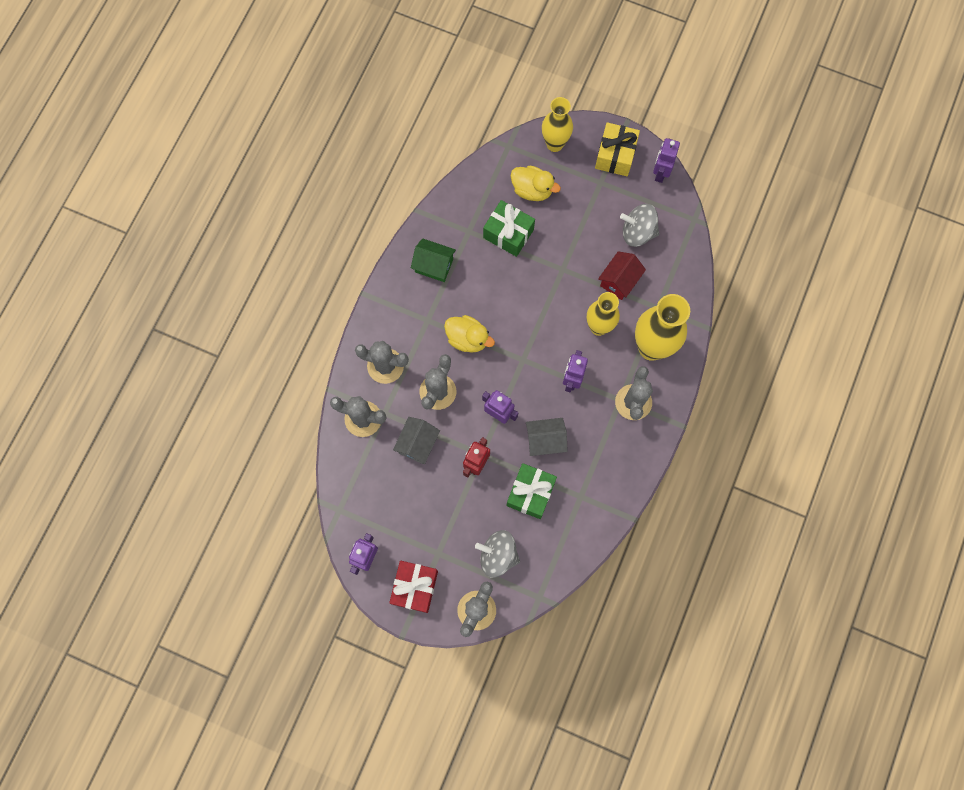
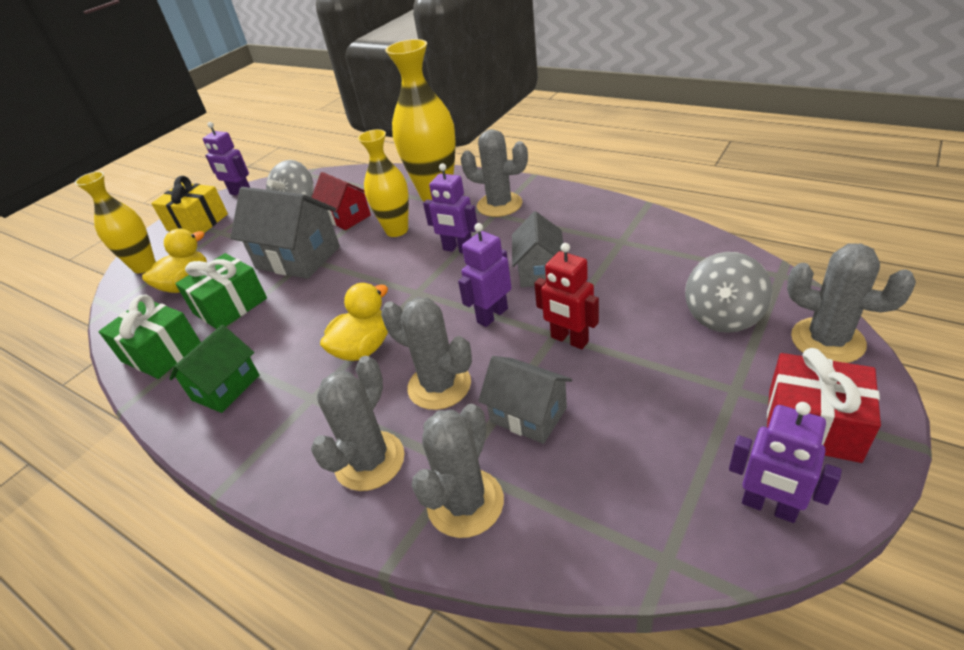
camera: 75 degrees left, 35 degrees down
(530, 493) = (618, 284): green gift -> green gift (161, 352)
(564, 261) = (298, 258): none -> grey house

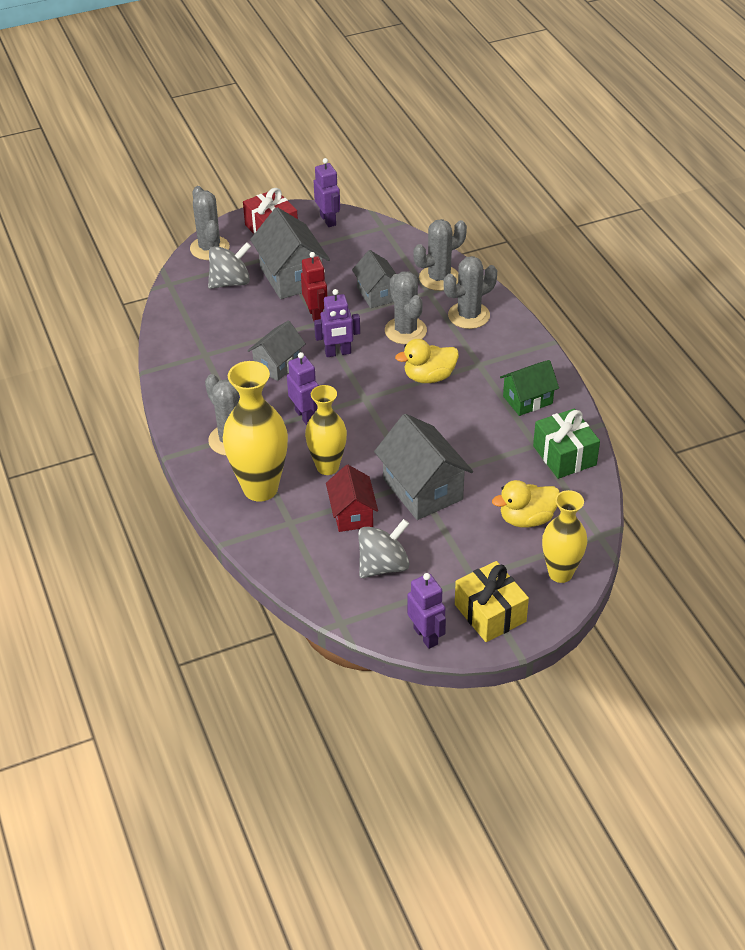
camera: 150 degrees left, 5 degrees up
(230, 306) = (499, 469): green gift -> none
(667, 368) = (291, 277): none -> grey house

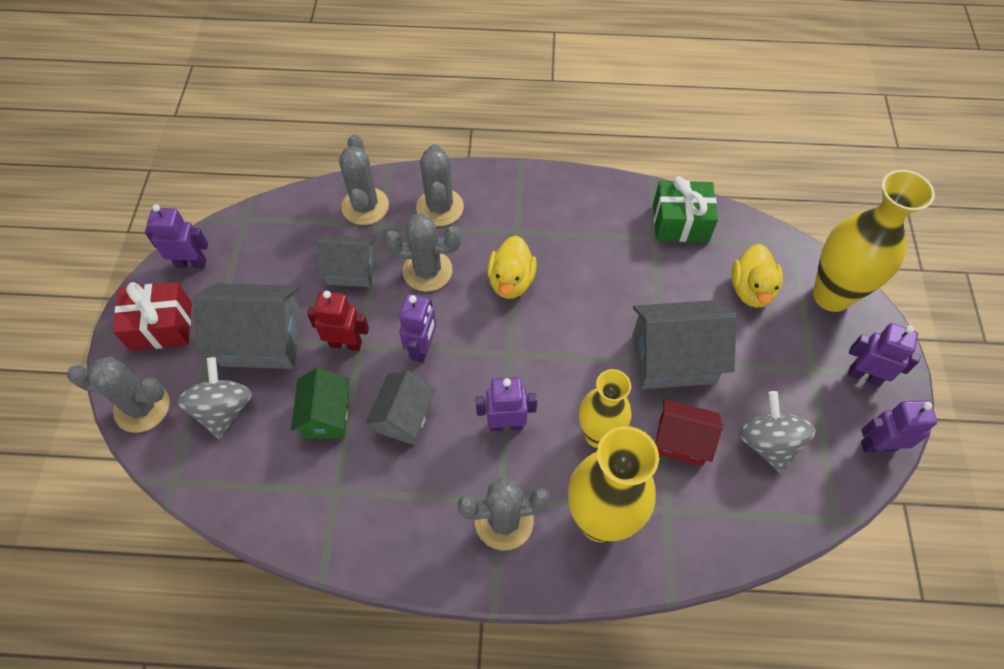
camera: 65 degrees left, 15 degrees up
(278, 364) = (404, 417): grey house -> grey house turned 45 degrees clockwise
(490, 613) = (864, 376): yellow gift -> purple robot
(527, 400) = (590, 216): green house -> green house (326, 415)
(560, 573) = (831, 295): yellow vase -> yellow vase, size x1.52

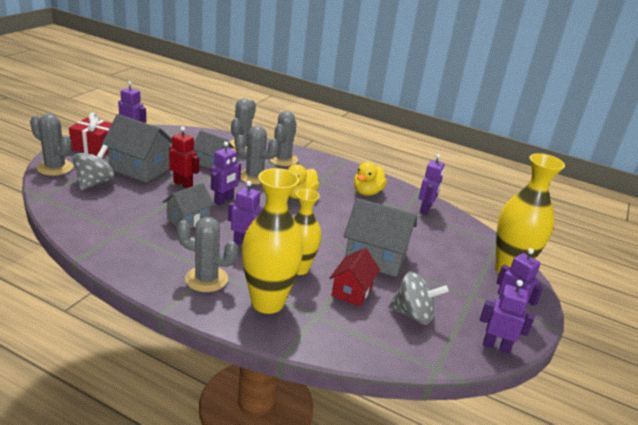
camera: 20 degrees right, 30 degrees down
(326, 415) = (146, 204): green house -> none
(680, 222) = (425, 210): green gift -> purple robot
(681, 441) = (352, 291): red house -> red house turned 75 degrees clockwise
(751, 290) = (452, 249): yellow duck -> yellow duck (367, 192)
(768, 443) = (413, 314): grey spinning top -> grey spinning top turned 90 degrees clockwise

